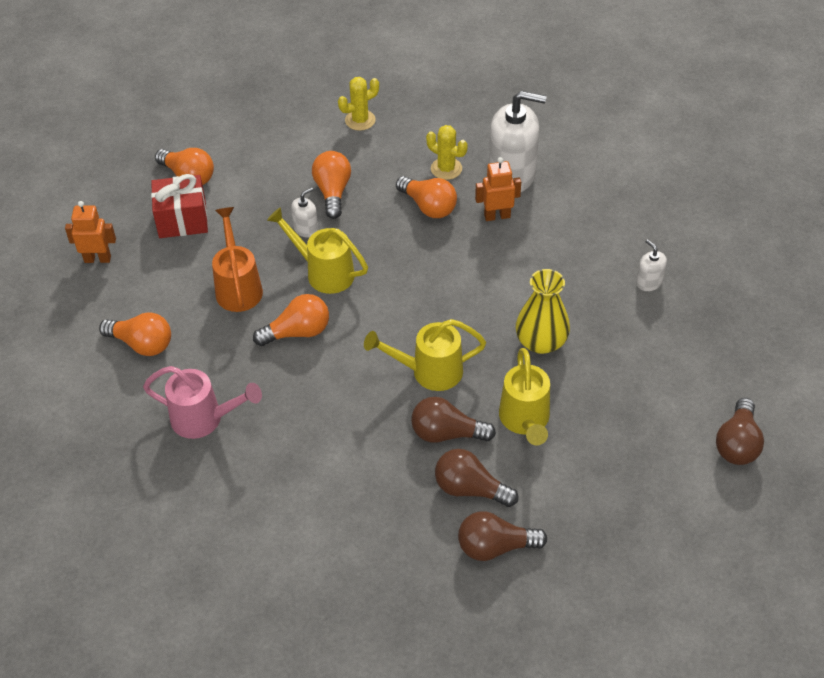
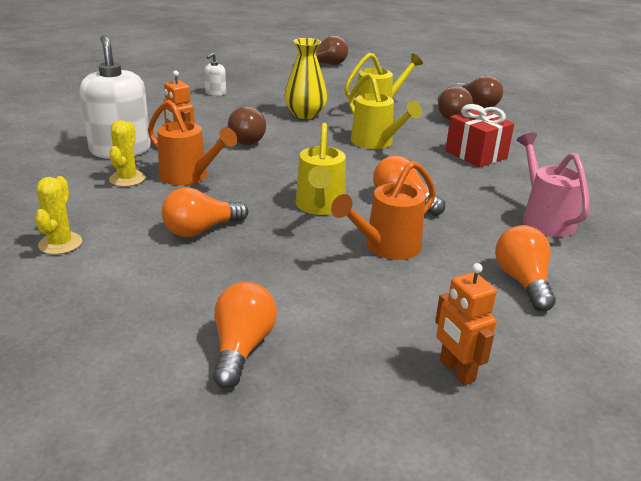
camera: 120 degrees left, 20 degrees down
(182, 220) = (326, 322): red gift -> red gift (476, 154)
(306, 229) = (270, 231): white soap dispenser -> none
(360, 120) = (60, 243): yellow cactus -> yellow cactus turned 60 degrees clockwise
(428, 206) = (189, 177): orange light bulb -> orange watering can
(446, 433) = (420, 129): brown light bulb -> brown light bulb (244, 139)

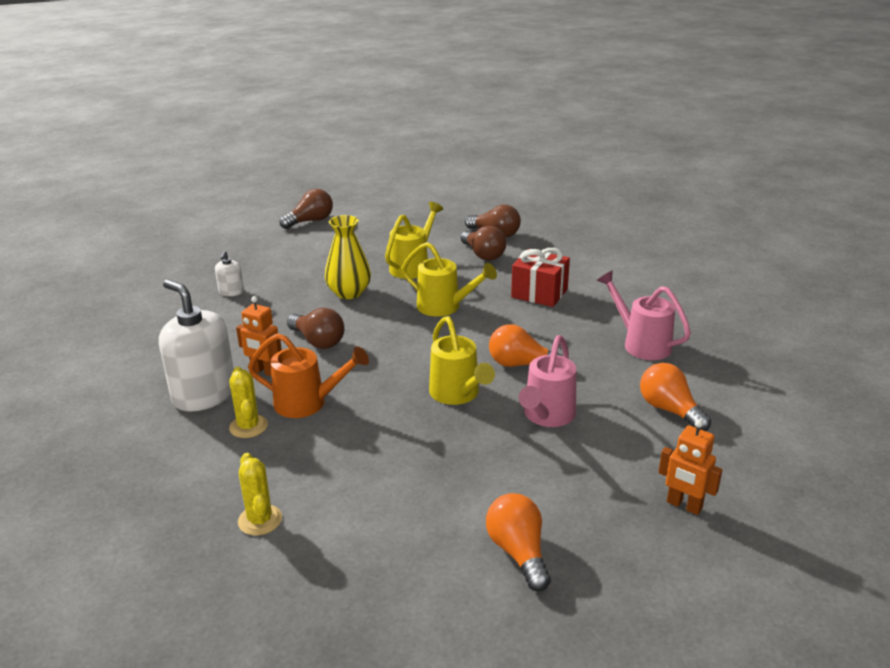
camera: 25 degrees left, 0 degrees up
(201, 230) = (377, 457): orange light bulb -> none
(386, 247) = (546, 416): orange watering can -> pink watering can

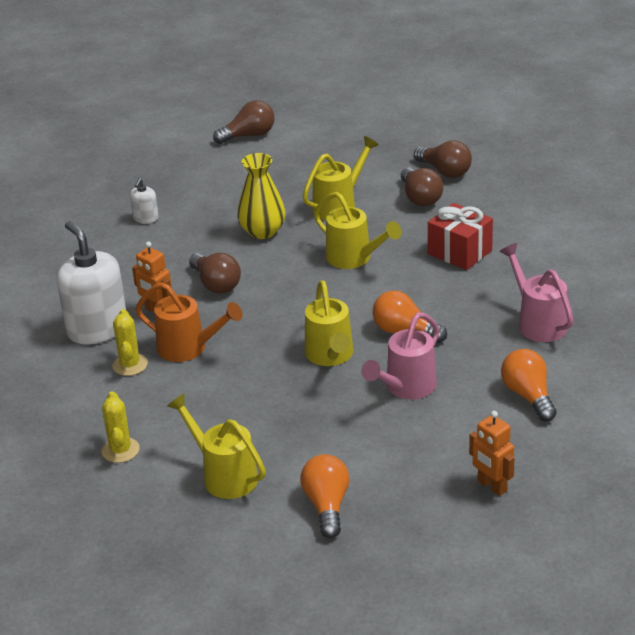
camera: 15 degrees right, 5 degrees up
(389, 533) = (224, 475): none -> yellow watering can

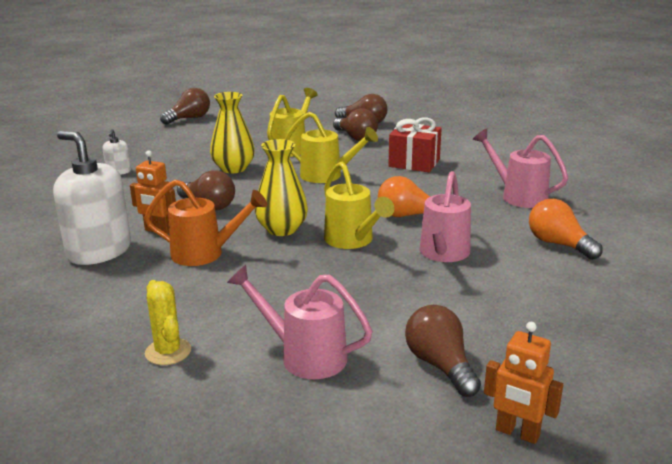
camera: 20 degrees left, 10 degrees down
(130, 365) = (147, 275): yellow cactus -> none
(224, 475) = (305, 356): yellow watering can -> pink watering can
(272, 329) = (282, 229): none -> yellow vase
(327, 506) = (440, 365): orange light bulb -> brown light bulb
(492, 486) = (594, 318): orange robot -> orange robot (517, 433)

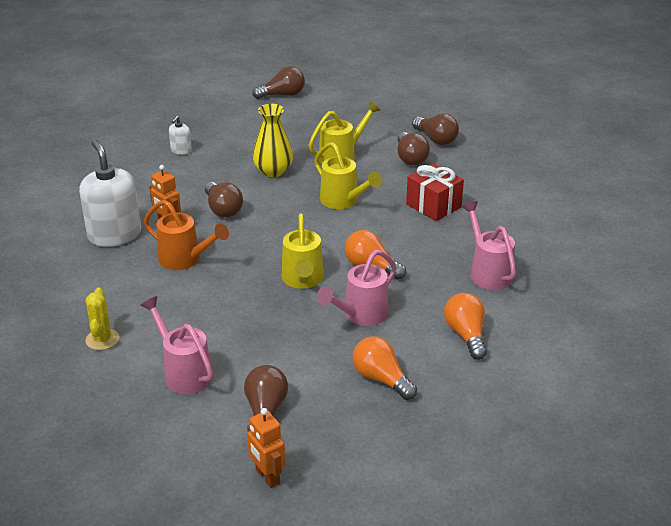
camera: 25 degrees right, 10 degrees up
(282, 229) = (259, 252): yellow vase -> none
(525, 300) = (381, 379): none -> orange light bulb

